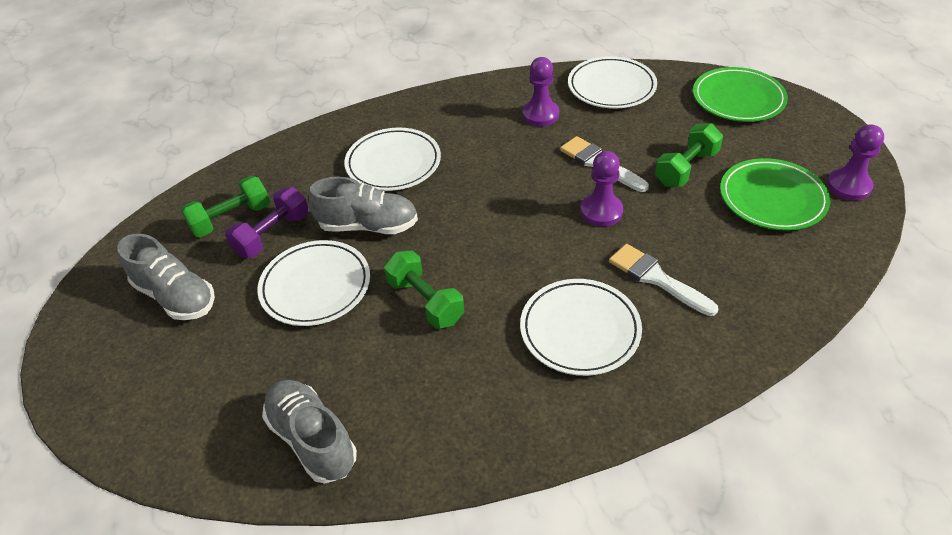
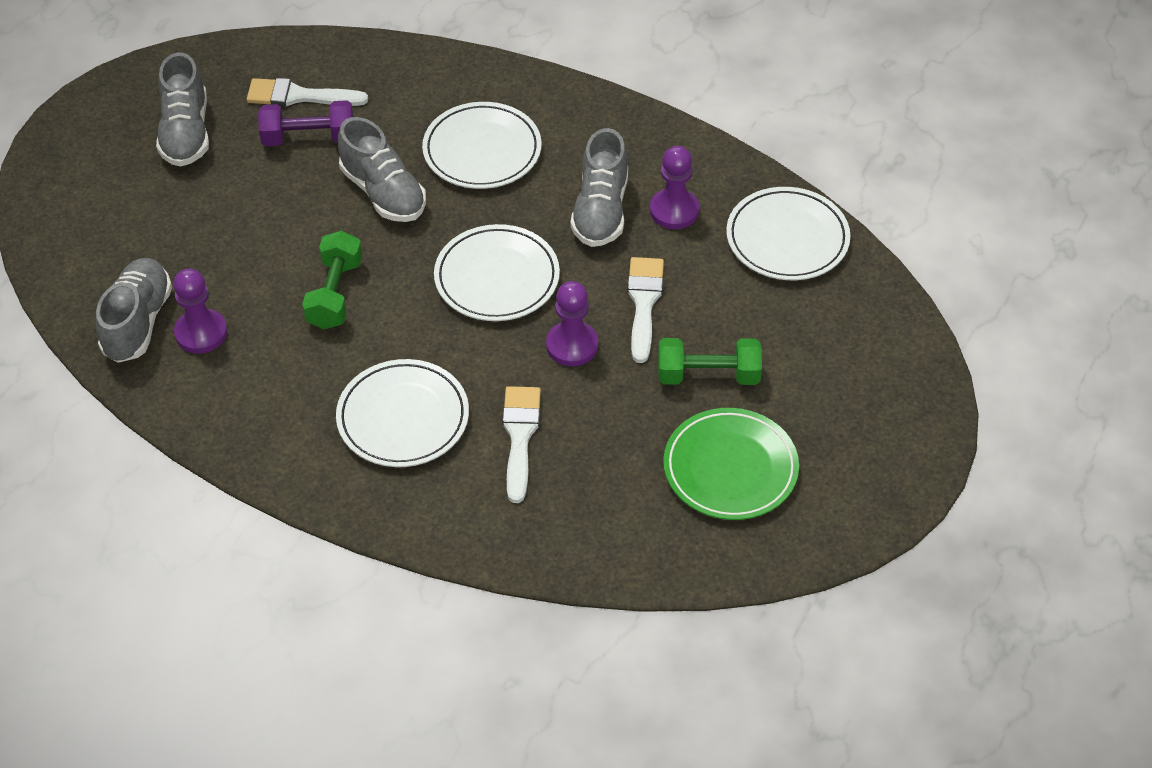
camera: 45 degrees right, 5 degrees up
(231, 219) = (299, 96): green dumbbell -> white brush
(315, 286) = (281, 211): white plate -> white plate (497, 278)
(505, 142) = (600, 211): none -> grey shoe
(738, 99) = (883, 357): green plate -> none
(848, 186) = (817, 522): purple pawn -> purple pawn (201, 333)

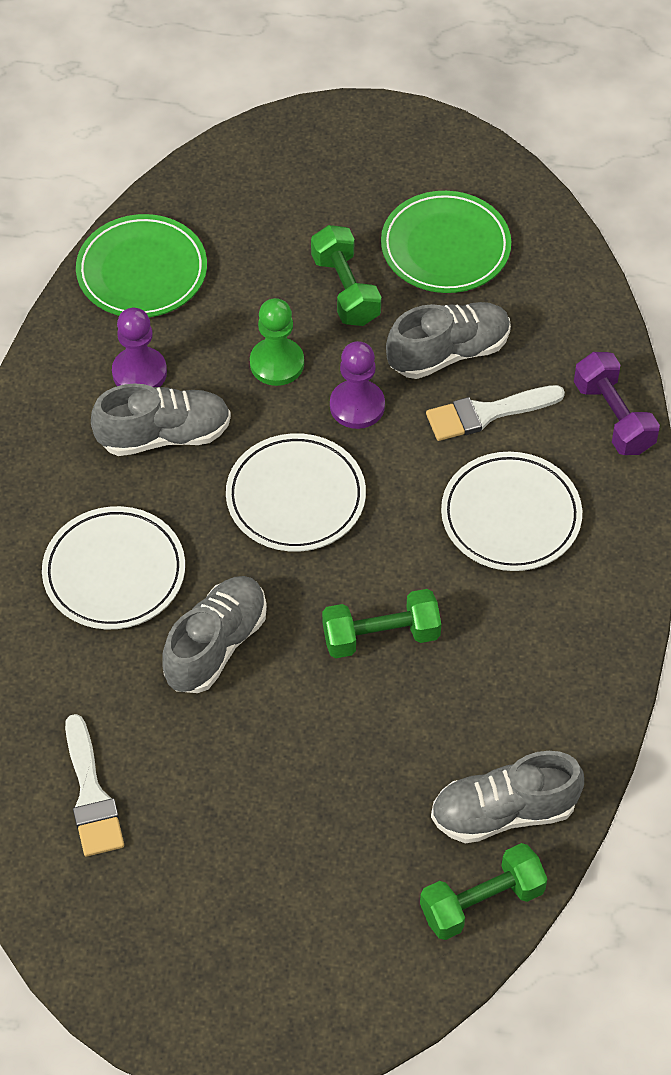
camera: 110 degrees left, 5 degrees up
(76, 286) = (482, 902): none -> green dumbbell
(186, 133) = (199, 895): grey shoe -> grey shoe (448, 353)
(201, 333) = (489, 742): purple pawn -> none
(308, 138) = (158, 756): purple dumbbell -> purple dumbbell (613, 417)
(644, 303) = (277, 363): white brush -> green pawn
(787, 238) = (142, 271): white plate -> green plate

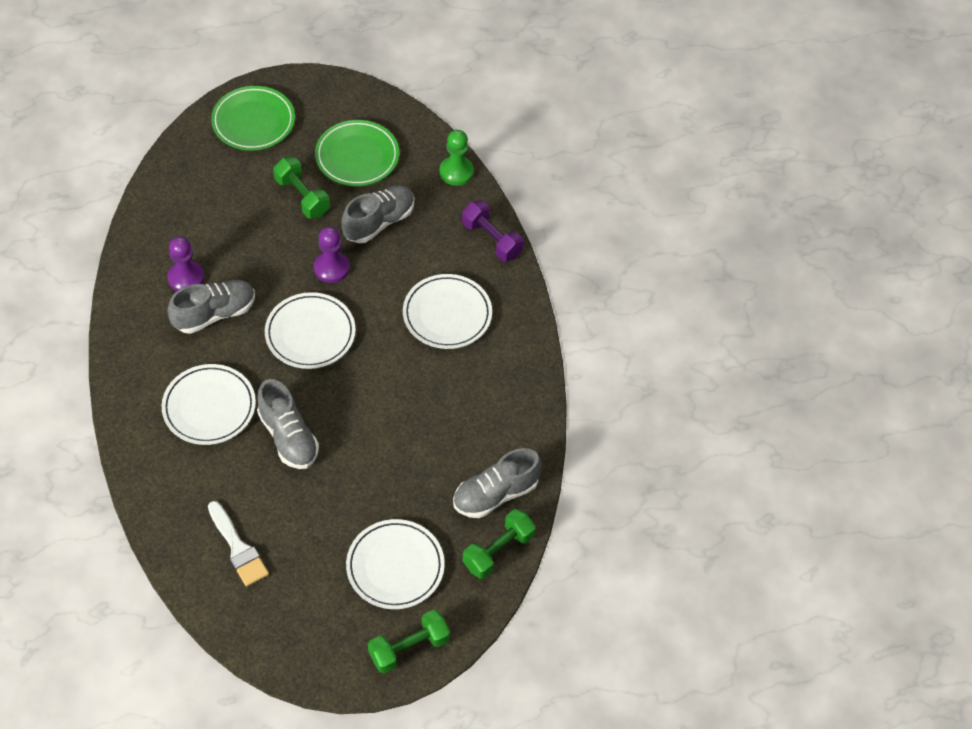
camera: 20 degrees left, 0 degrees up
(142, 271) = (167, 213): green plate -> green plate (253, 121)
(216, 645) = (288, 437): grey shoe -> grey shoe turned 135 degrees clockwise
(277, 363) = (272, 252): green pawn -> green pawn (456, 172)
(316, 885) = (395, 566): none -> white plate
(381, 636) = (389, 406): green dumbbell -> green dumbbell (409, 648)
(487, 413) = (414, 254): white brush -> none

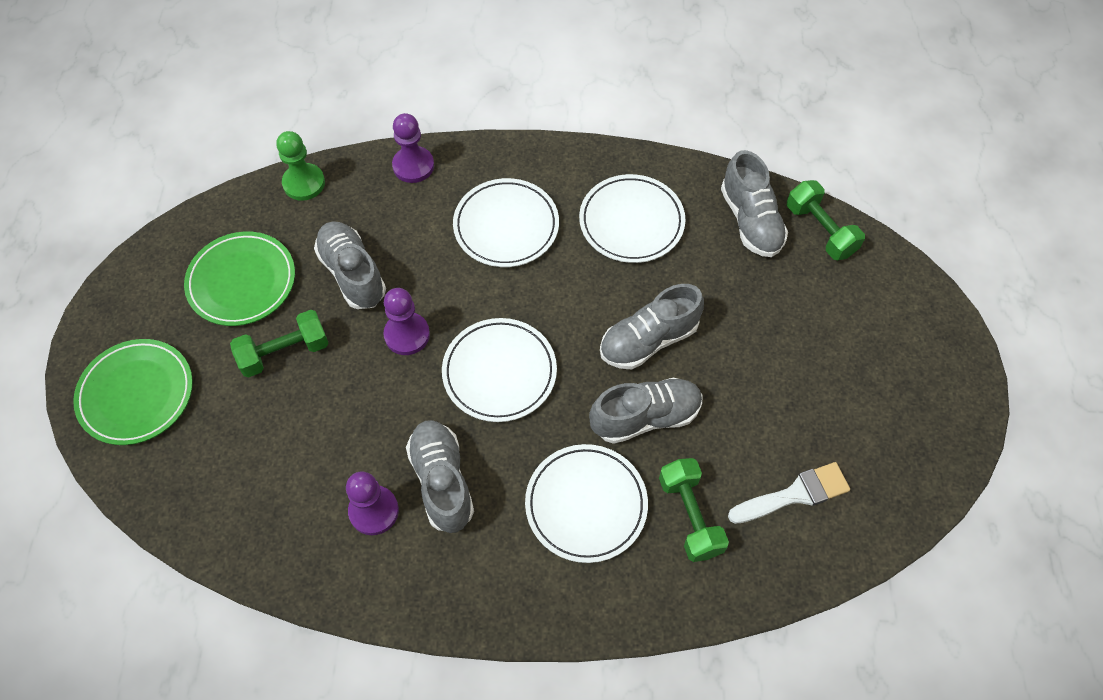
camera: 75 degrees left, 5 degrees up
(358, 430) = (648, 340): none -> grey shoe
(395, 566) = (832, 330): white plate -> white plate (631, 222)
(409, 648) = (933, 332): green dumbbell -> green dumbbell (690, 516)
(492, 239) = (413, 166): purple dumbbell -> purple pawn

